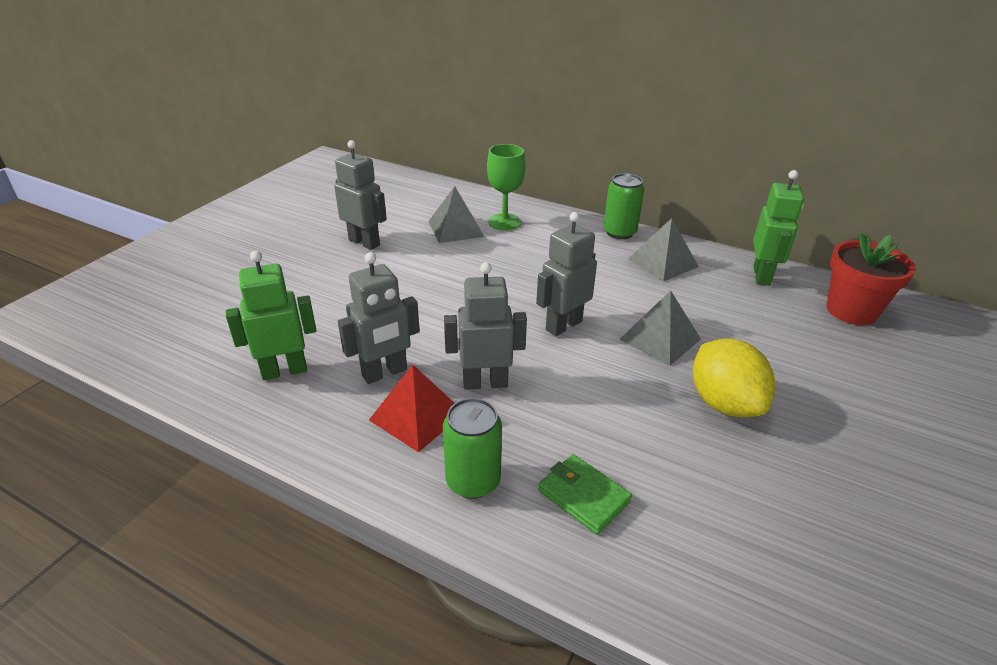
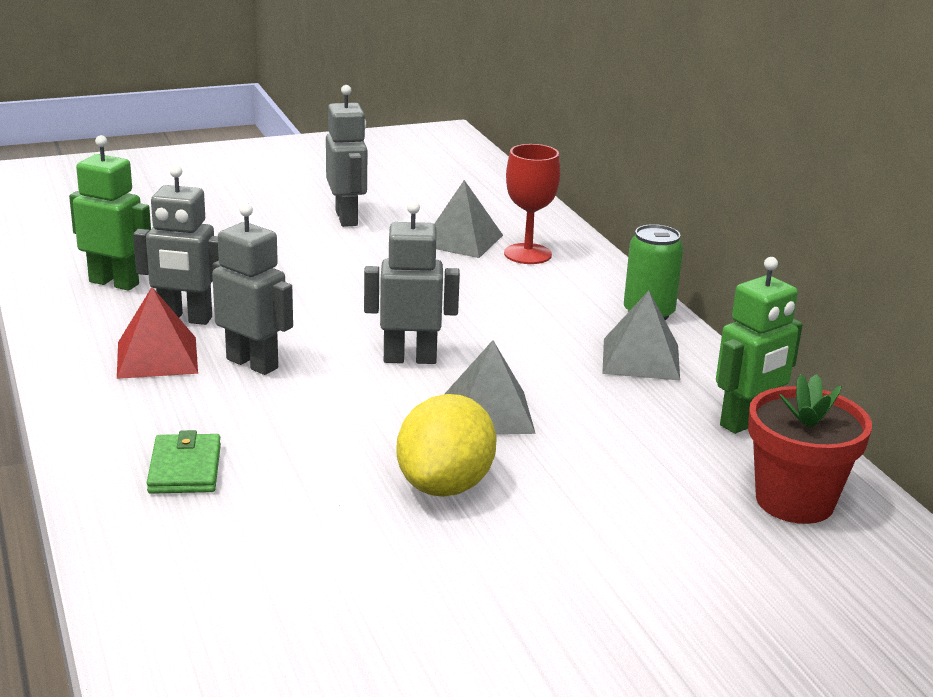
camera: 40 degrees right, 10 degrees down
(473, 481) = (122, 415): green can -> none
(504, 222) = (527, 254): green goblet -> red goblet

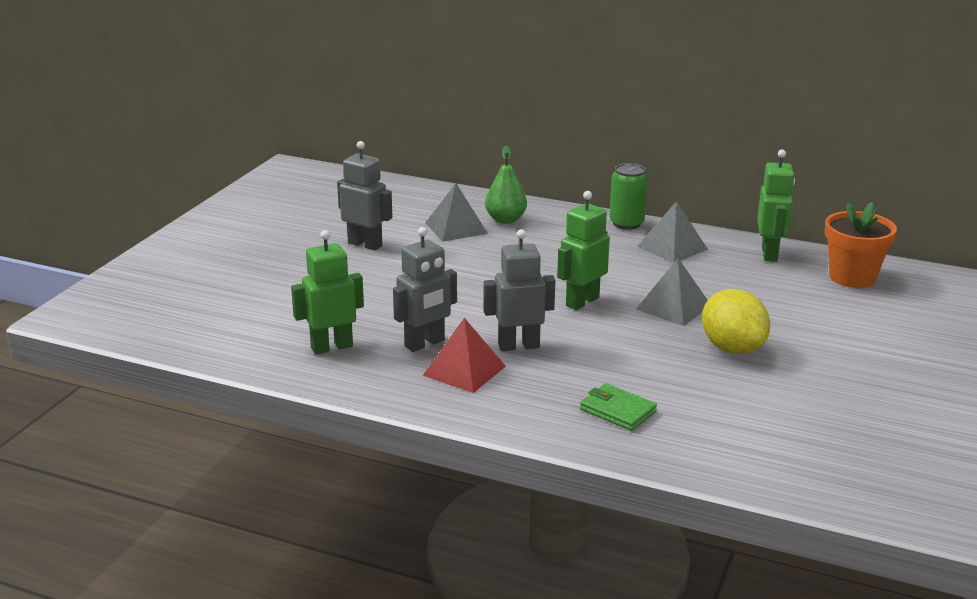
camera: 45 degrees left, 0 degrees up
(410, 358) = (582, 301): grey robot -> green robot
(527, 254) = (505, 220): red goblet -> green pear
(794, 501) = (852, 277): red flower pot -> orange flower pot

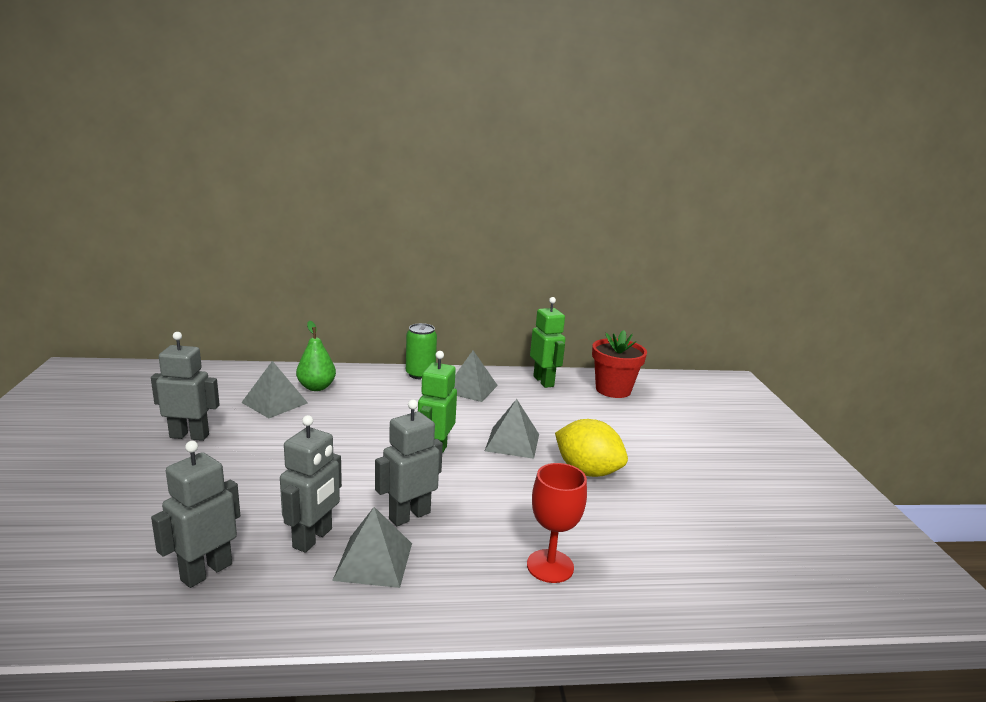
camera: 30 degrees left, 5 degrees down
(331, 347) = (206, 571): green robot -> grey robot
(464, 370) = (374, 561): red pyramid -> grey pyramid
(618, 411) = (550, 566): green wallet -> red goblet
(852, 277) = (613, 390): orange flower pot -> red flower pot

